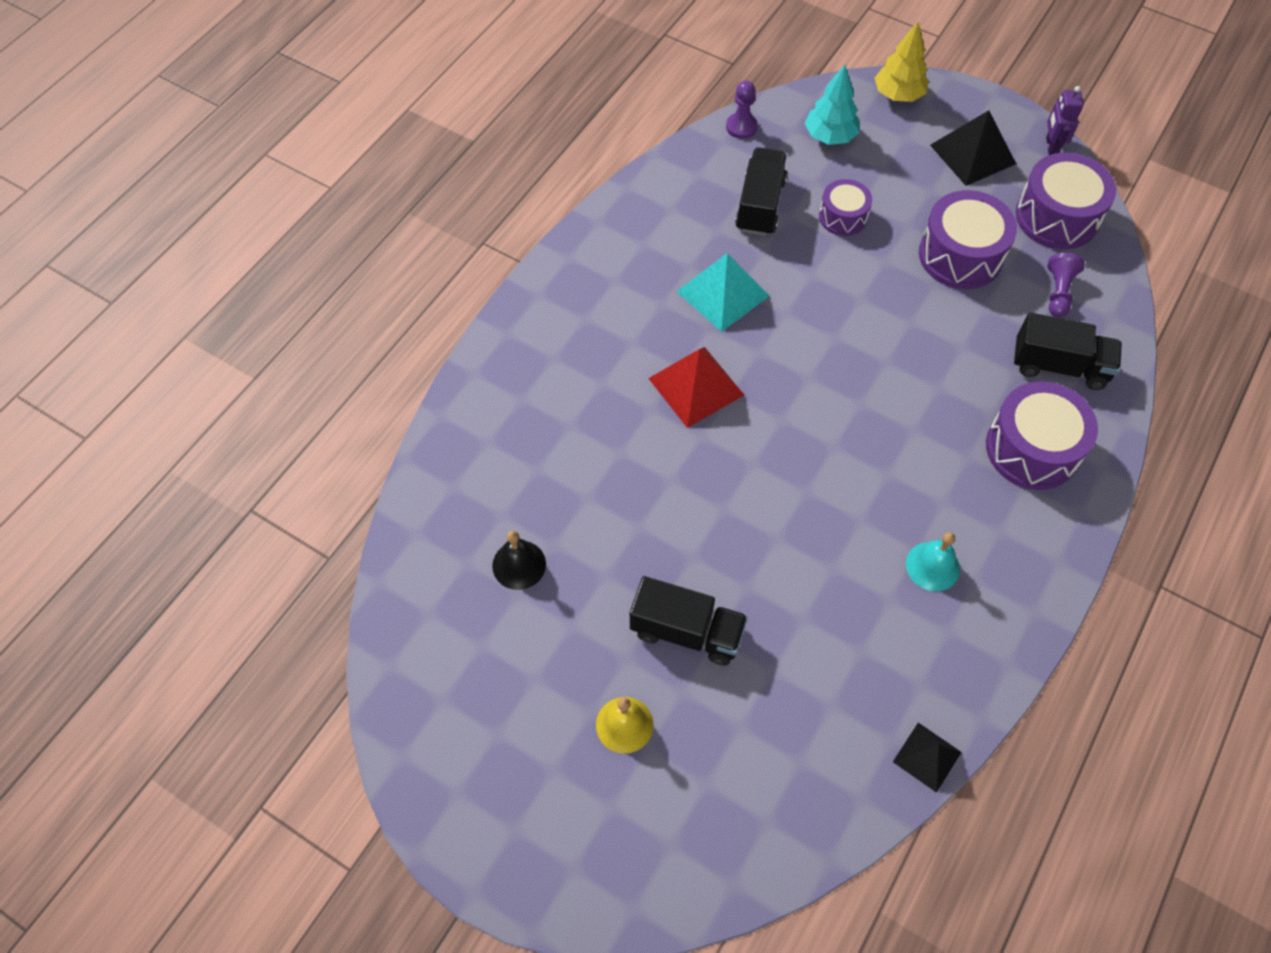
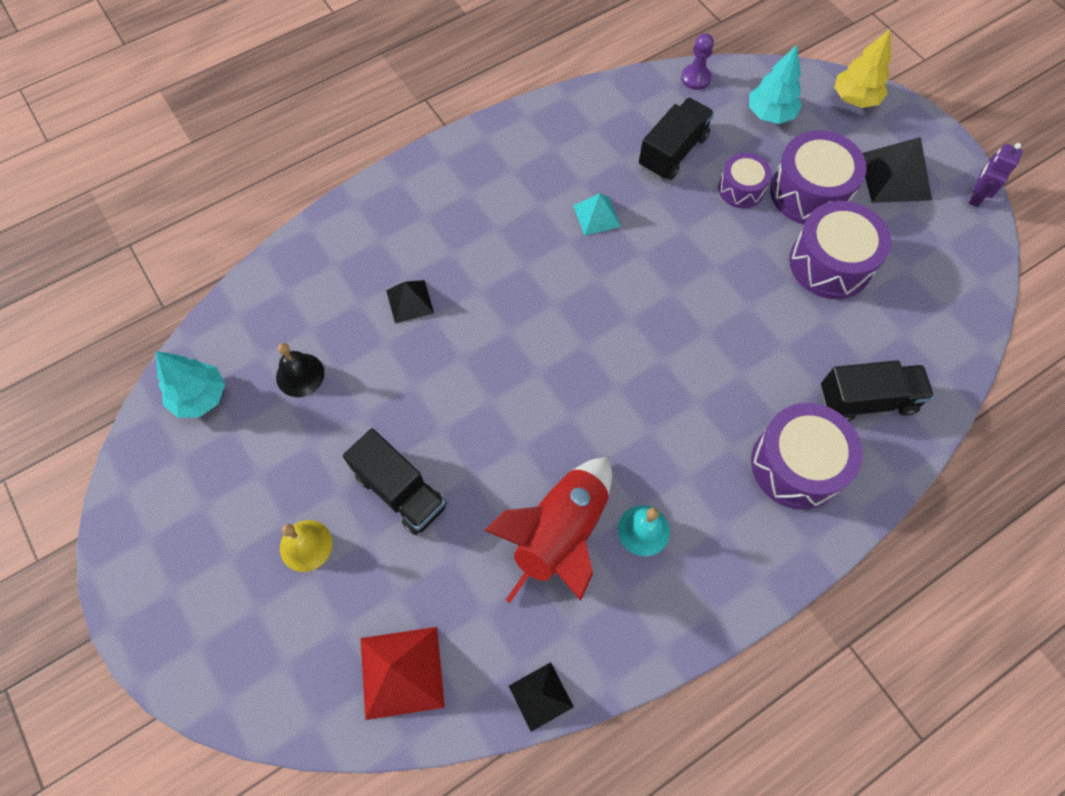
camera: 25 degrees right, 5 degrees up
(427, 630) = (200, 397): none -> turquoise tree
(588, 447) = (410, 301): none -> black pyramid
(696, 386) = (528, 286): red pyramid -> red pyramid (402, 672)
(723, 293) = (596, 216): turquoise pyramid -> turquoise pyramid, size x0.61
(860, 603) = (560, 534): none -> red rocket
(1056, 217) = (943, 263): purple drum -> purple drum (809, 193)
(1058, 292) = (905, 332): purple pawn -> none
(1059, 366) = (866, 400): black truck -> black truck turned 45 degrees counterclockwise

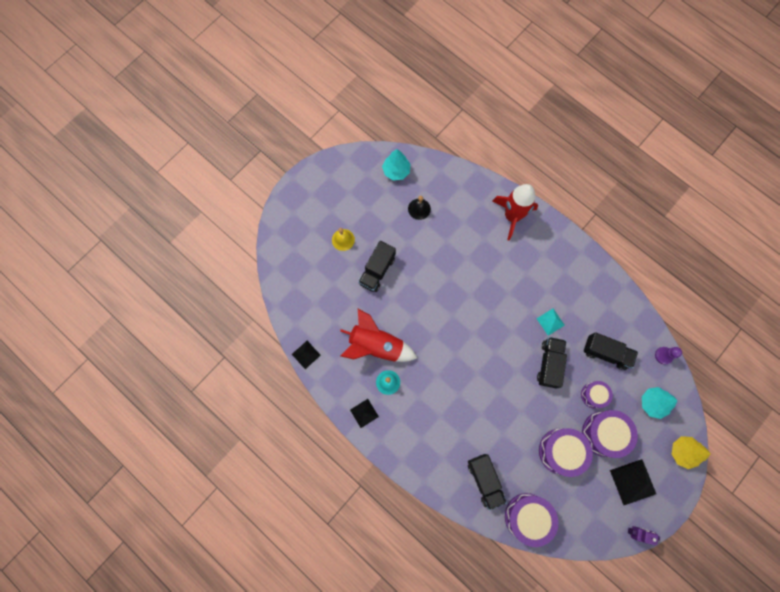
camera: 75 degrees right, 10 degrees up
(380, 220) = (512, 216): none -> red rocket
(402, 672) = (302, 295): red pyramid -> none
(410, 301) = (471, 244): black pyramid -> black pyramid (364, 413)
(672, 238) = (549, 364): none -> black truck
(796, 465) = (439, 449): purple drum -> purple drum (527, 517)

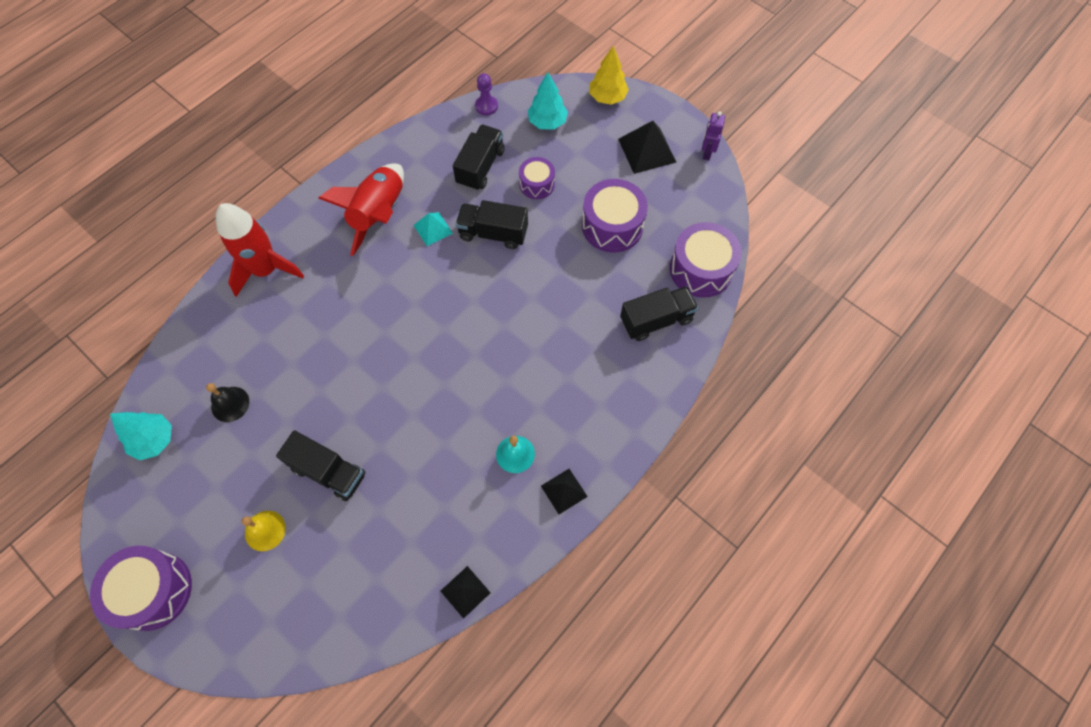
camera: 90 degrees left, 10 degrees down
(376, 345) = (455, 472): red rocket -> red rocket (379, 214)
(604, 433) = (587, 176): purple drum -> purple drum (153, 591)

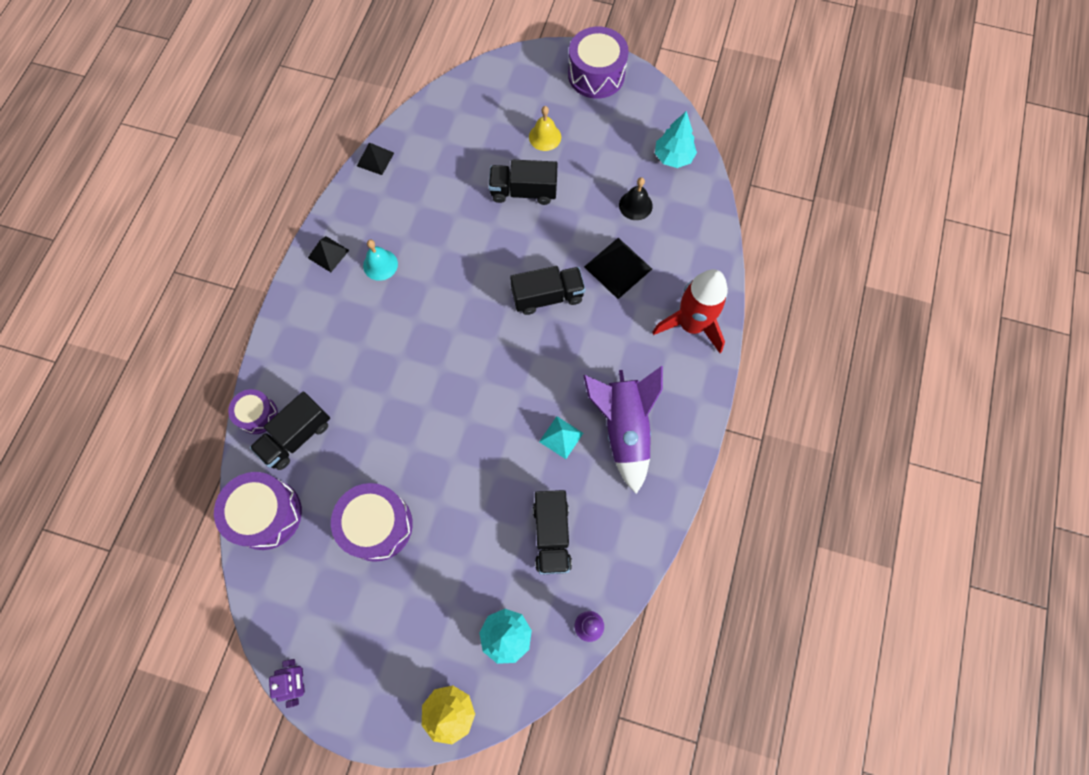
camera: 155 degrees right, 5 degrees up
(379, 214) = (624, 429): red rocket -> purple rocket
(493, 233) = (498, 460): black truck -> black truck (547, 296)
(537, 184) = (480, 541): purple drum -> purple drum (257, 415)
(647, 150) = (373, 649): black pyramid -> black pyramid (618, 268)

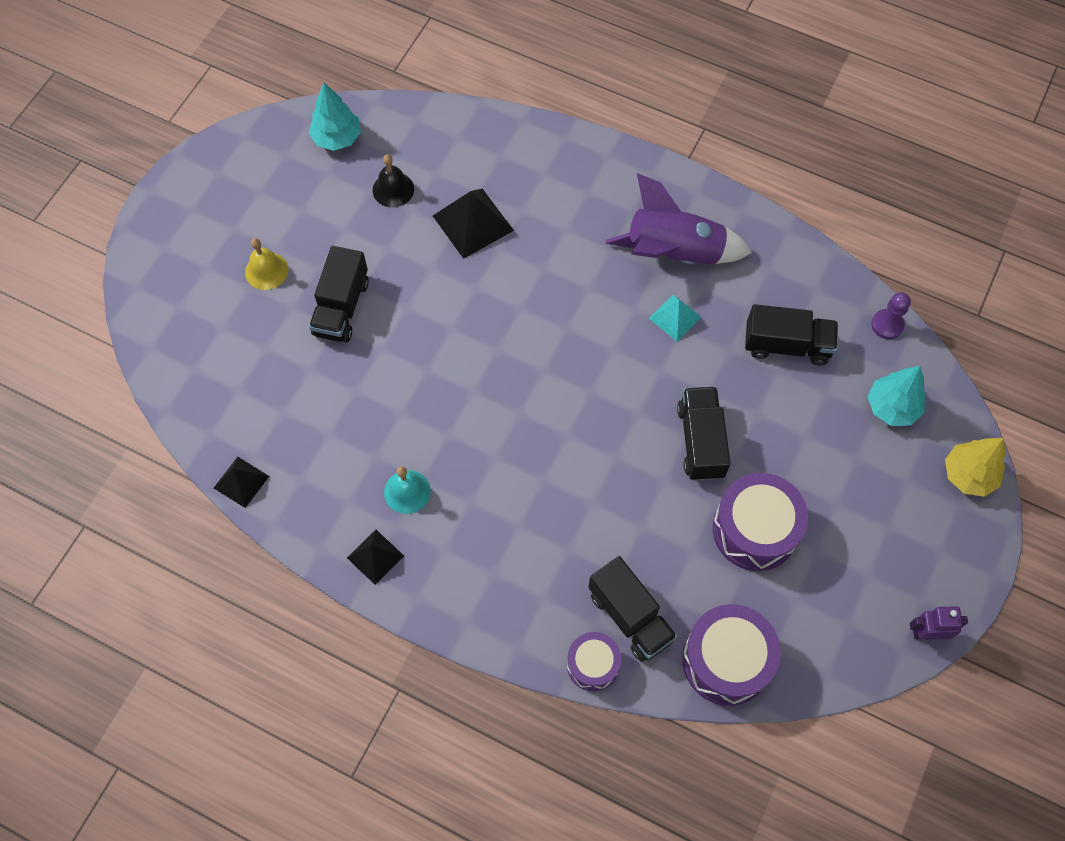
camera: 80 degrees left, 5 degrees down
(547, 296) = (495, 303): black truck -> black truck (700, 441)
(596, 75) = (189, 197): purple drum -> none
(691, 325) = (561, 164): red rocket -> none

